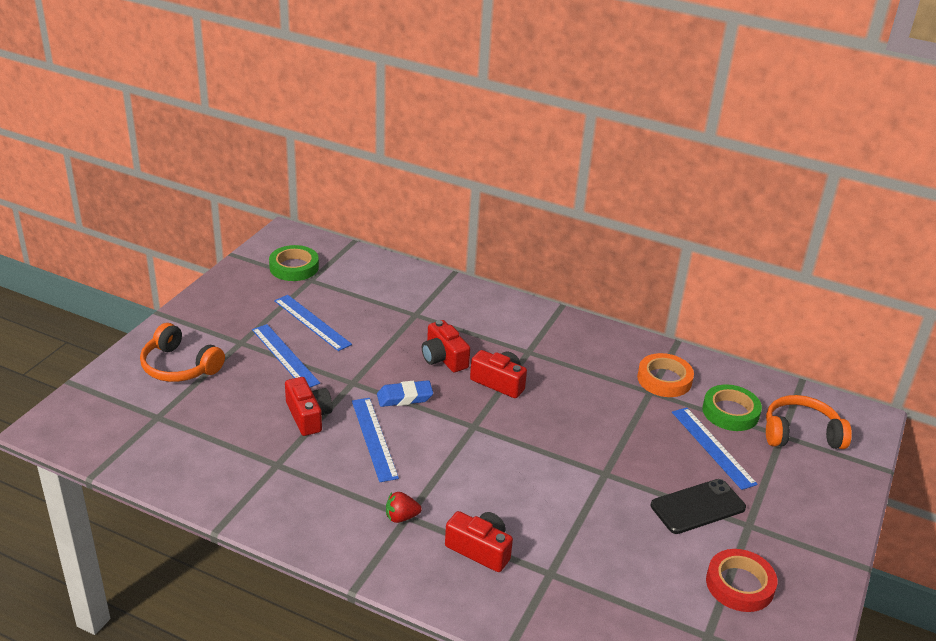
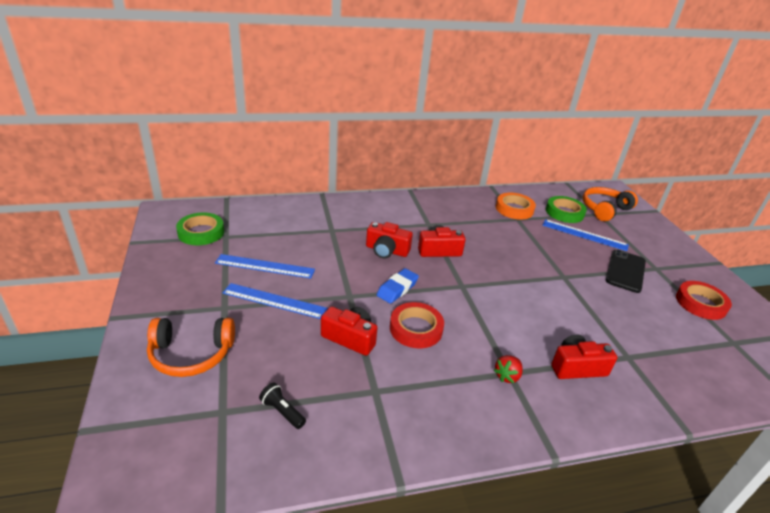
camera: 40 degrees left, 0 degrees up
(195, 439) = (282, 411): none -> black flashlight
(374, 438) = (416, 328): blue ruler -> red tape

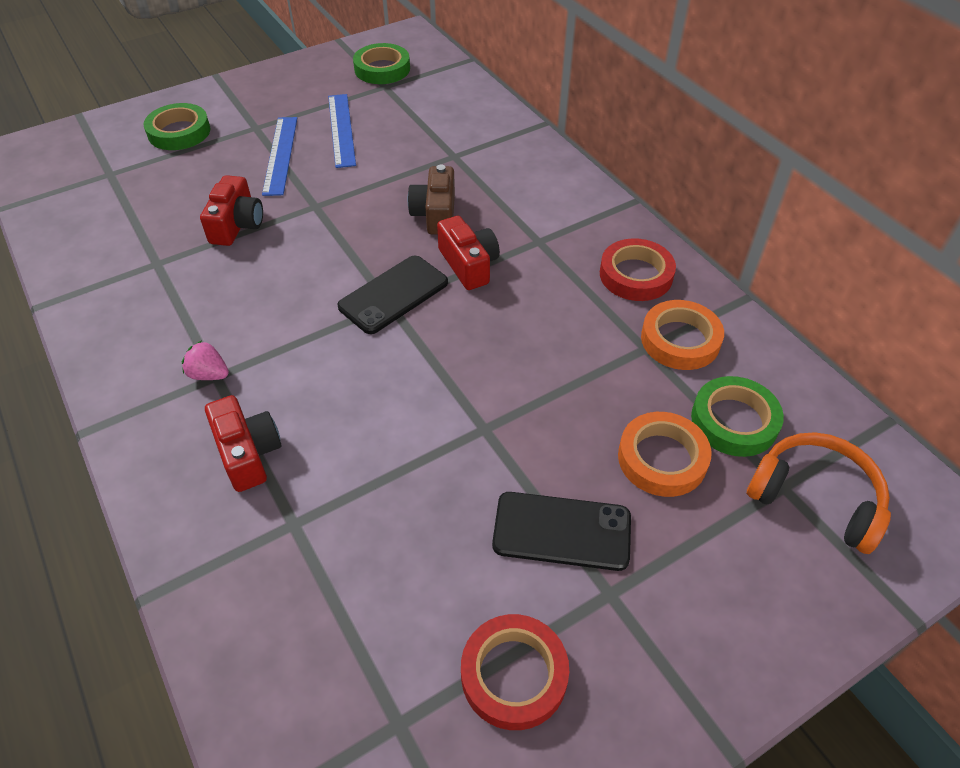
camera: 75 degrees right, 15 degrees up
(191, 354) = (179, 132): orange headphones -> green tape
(282, 411) = (115, 208): black flashlight -> none
(386, 250) = (435, 214): red camera -> brown camera
(397, 289) = (350, 242): blue eraser -> none
(416, 328) = (273, 274): red tape -> red tape (636, 275)
(455, 282) = (393, 294): none -> black phone
(507, 376) = (209, 374): red strawberry -> pink strawberry
(584, 235) = (662, 458): blue ruler -> orange tape

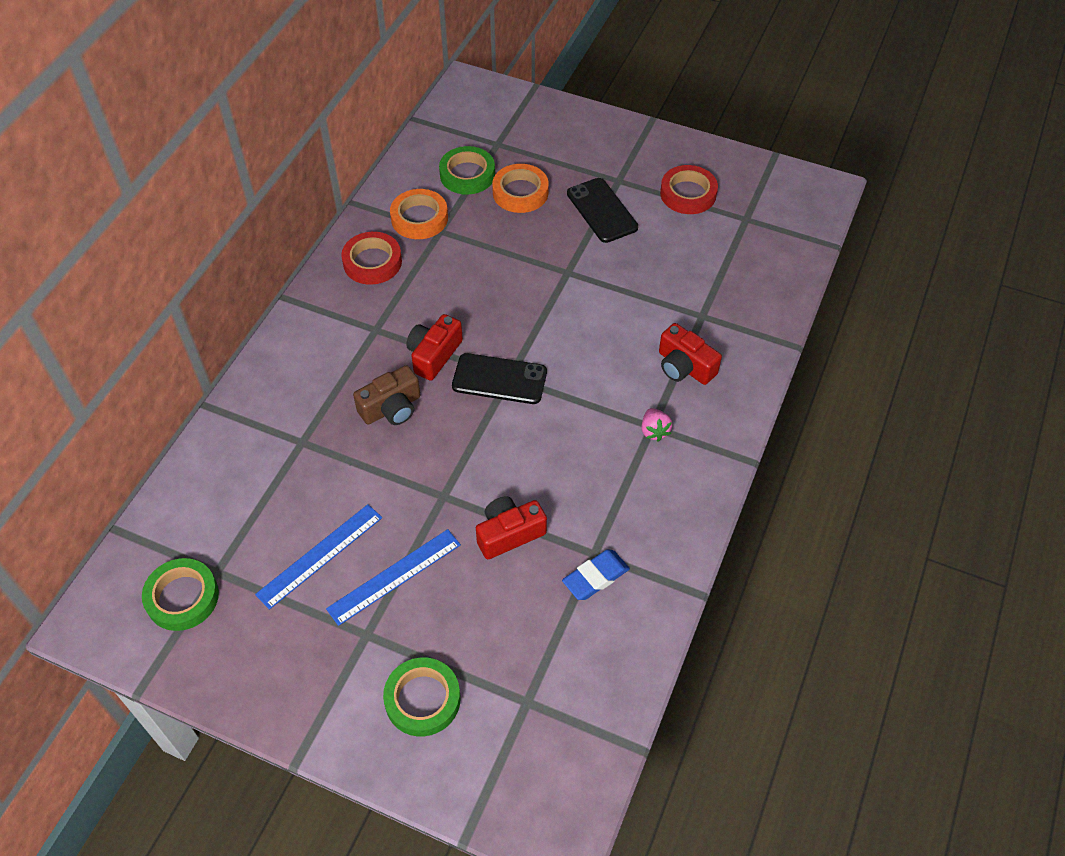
camera: 125 degrees left, 5 degrees up
(138, 253) = (595, 577): none -> blue eraser
(248, 453) = (684, 366): red camera -> red camera turned 75 degrees counterclockwise
(815, 498) = (494, 131): orange headphones -> none

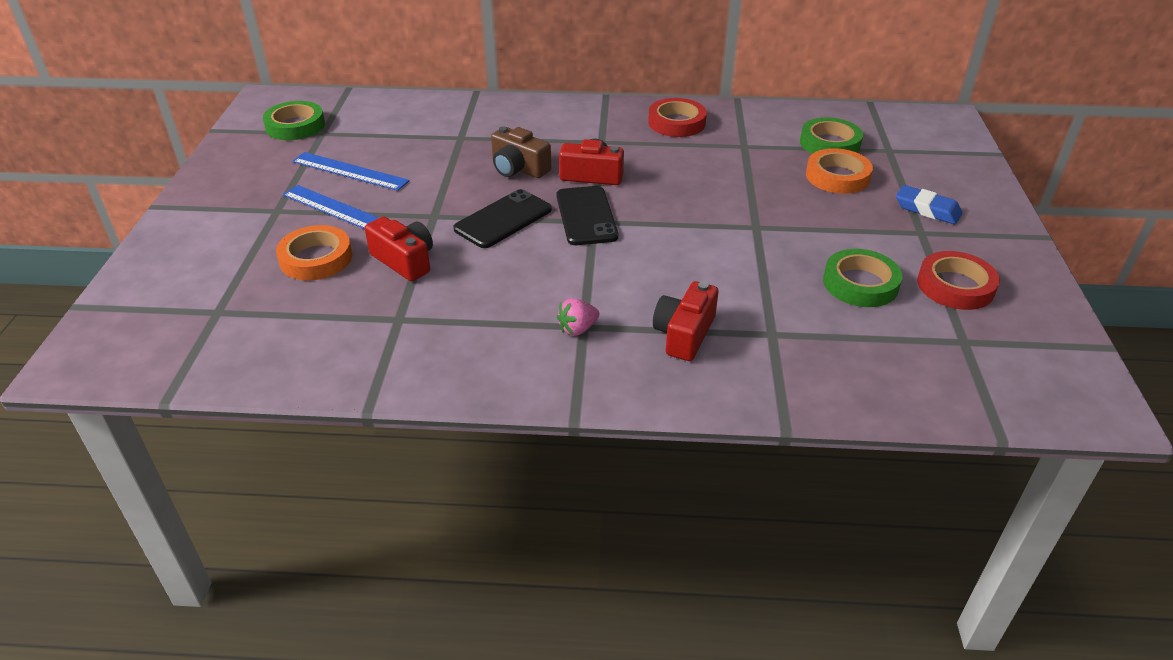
camera: 70 degrees right, 15 degrees down
(419, 218) = (749, 132): orange tape -> orange tape (316, 258)
(422, 699) = (215, 252): green tape -> green tape (860, 283)
(595, 577) = (369, 325): blue eraser -> blue eraser (927, 209)
(602, 210) = (864, 230): black phone -> black phone (503, 219)

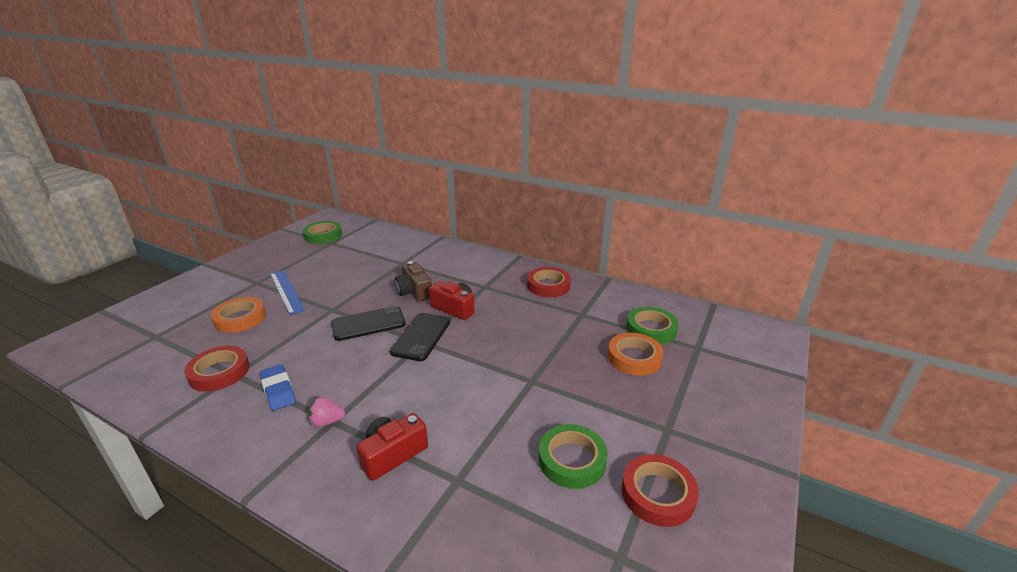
camera: 25 degrees right, 10 degrees down
(350, 171) = (319, 269): blue ruler -> none
(375, 323) = (219, 372): none -> red tape
(404, 261) = (283, 335): red camera -> none
(927, 209) = (690, 409): blue eraser -> blue eraser (278, 390)

